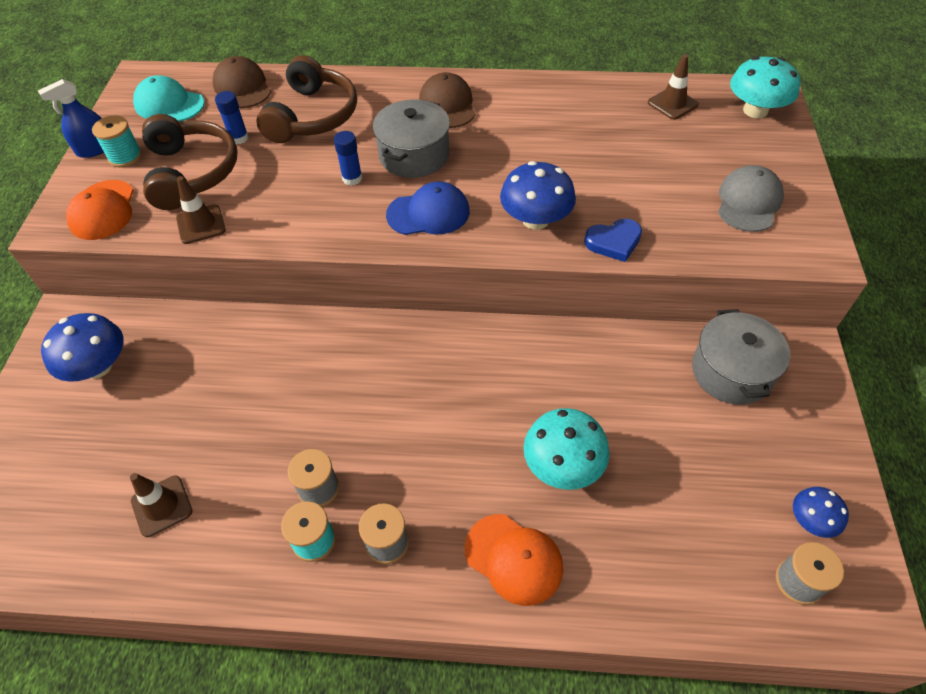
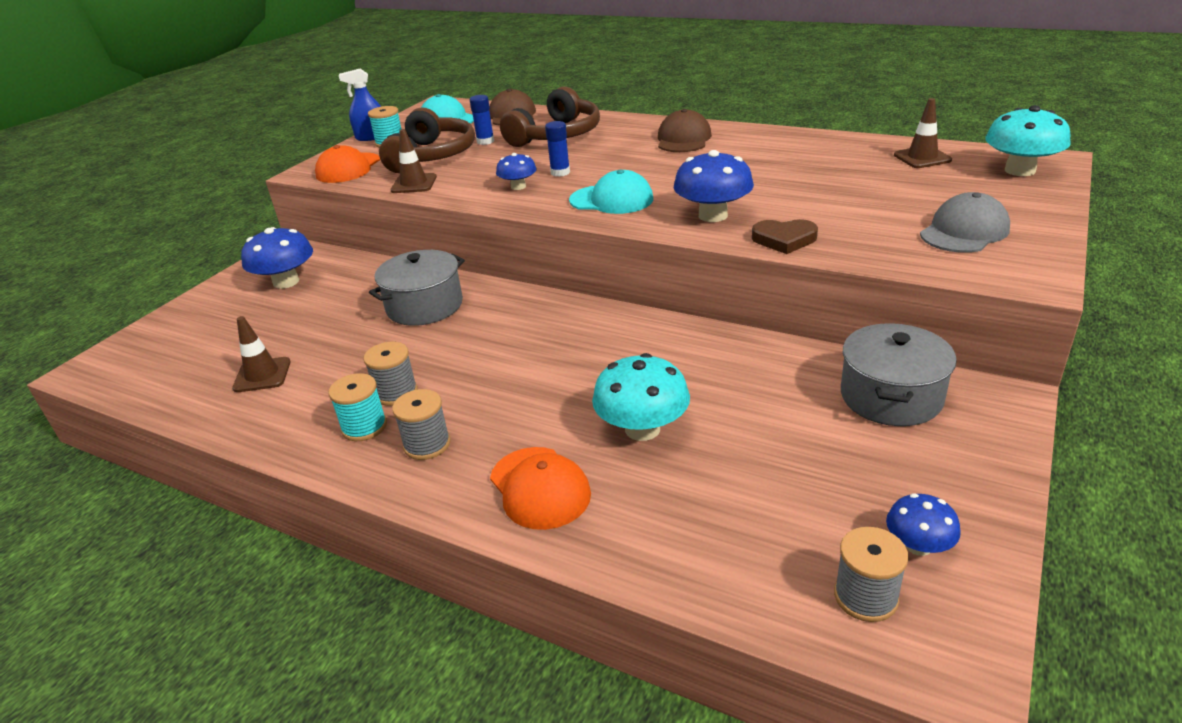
camera: 25 degrees right, 20 degrees down
(321, 209) = (518, 187): none -> blue mushroom
(414, 155) = (627, 165): grey pot -> grey pot (424, 306)
(428, 213) = (611, 200): blue cap -> turquoise cap
(614, 242) = (784, 239): blue heart -> brown heart

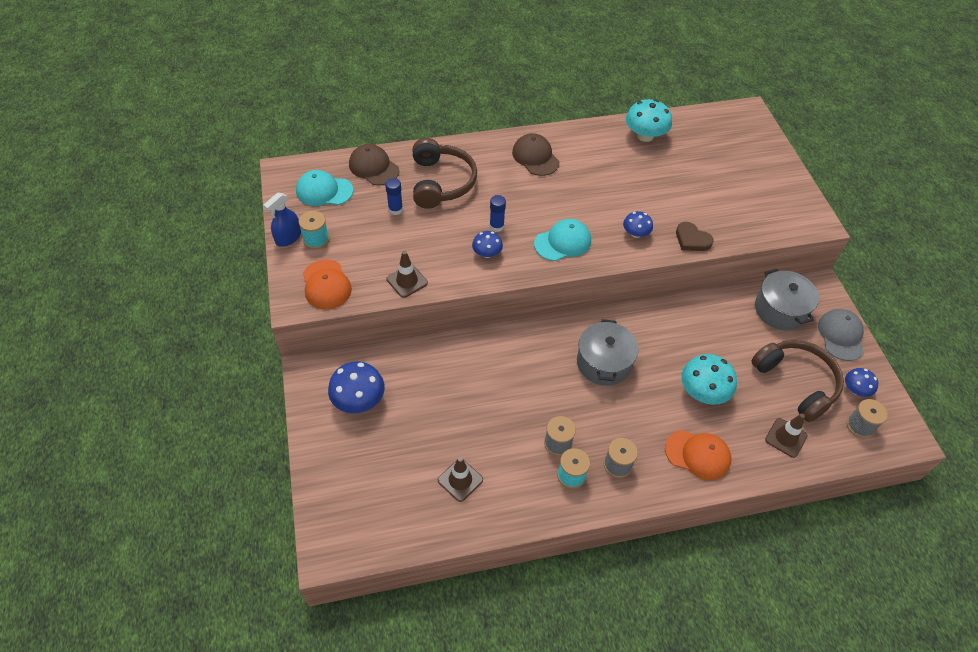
camera: 45 degrees left, 20 degrees up
(424, 306) = (487, 370): grey pot -> grey pot (604, 363)
(432, 156) = (376, 243): brown headphones -> brown headphones (796, 382)
(713, 215) = (635, 233): blue mushroom -> blue mushroom, size x0.58
(784, 239) = (692, 240): brown heart -> brown heart turned 75 degrees clockwise
(922, 158) = (688, 131): brown traffic cone -> brown traffic cone (786, 437)
(964, 231) = (763, 196): grey cap -> grey cap (841, 335)
(1020, 170) = (743, 127): turquoise mushroom -> turquoise mushroom (645, 135)

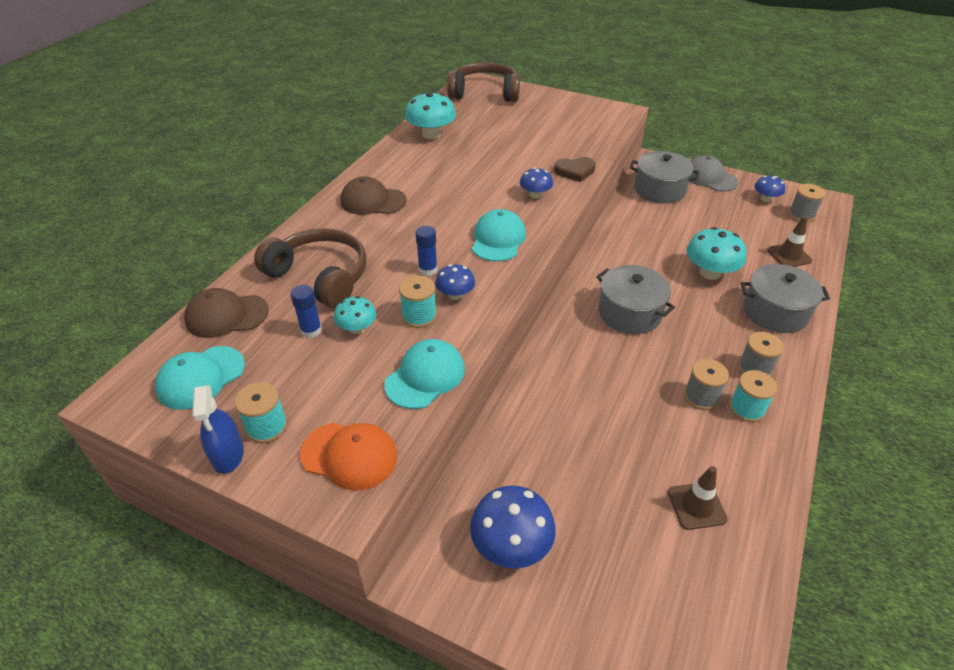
camera: 50 degrees left, 10 degrees down
(407, 281) = (425, 376): brown traffic cone -> turquoise cap
(416, 227) = (357, 328): none -> turquoise mushroom
(452, 248) = (419, 316): none -> turquoise spool
(698, 454) = (775, 312): orange cap -> grey pot
(796, 382) = (738, 221): brown headphones -> brown headphones (484, 93)

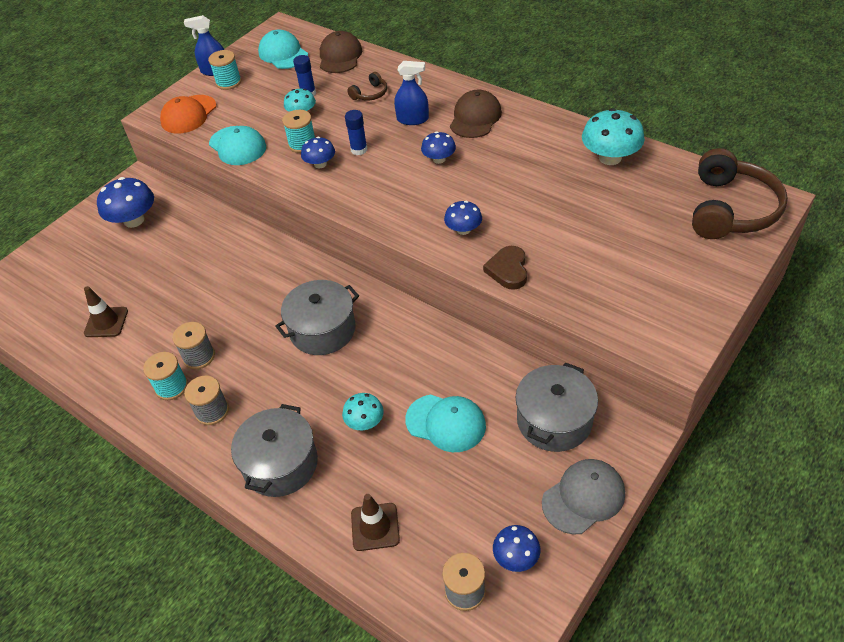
camera: 105 degrees right, 5 degrees up
(320, 276) = (370, 94): brown headphones -> brown headphones, size x0.45
(373, 239) = (412, 119): none -> blue spray bottle
(440, 216) = (439, 159): none -> blue mushroom
(498, 239) = (390, 195): turquoise cap -> turquoise cap (446, 423)
(710, 272) = (365, 422): turquoise mushroom -> turquoise mushroom, size x0.58

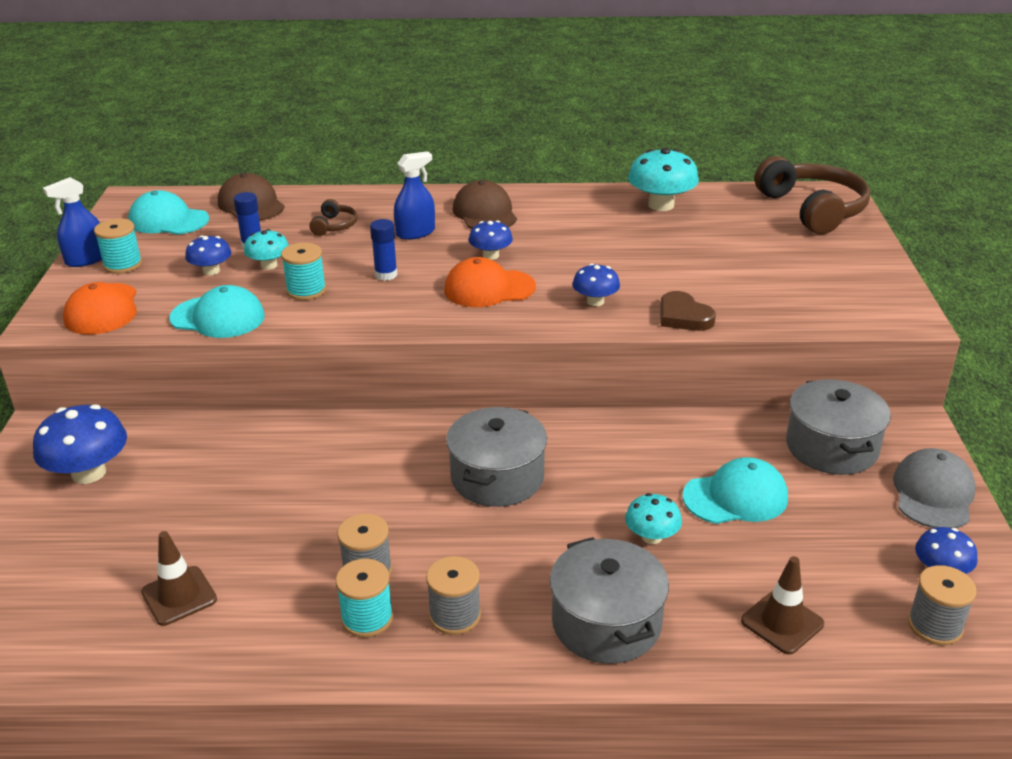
camera: 40 degrees left, 15 degrees down
(320, 164) = (354, 300): blue mushroom -> blue mushroom (211, 271)
(408, 188) = (489, 288): none -> orange cap

